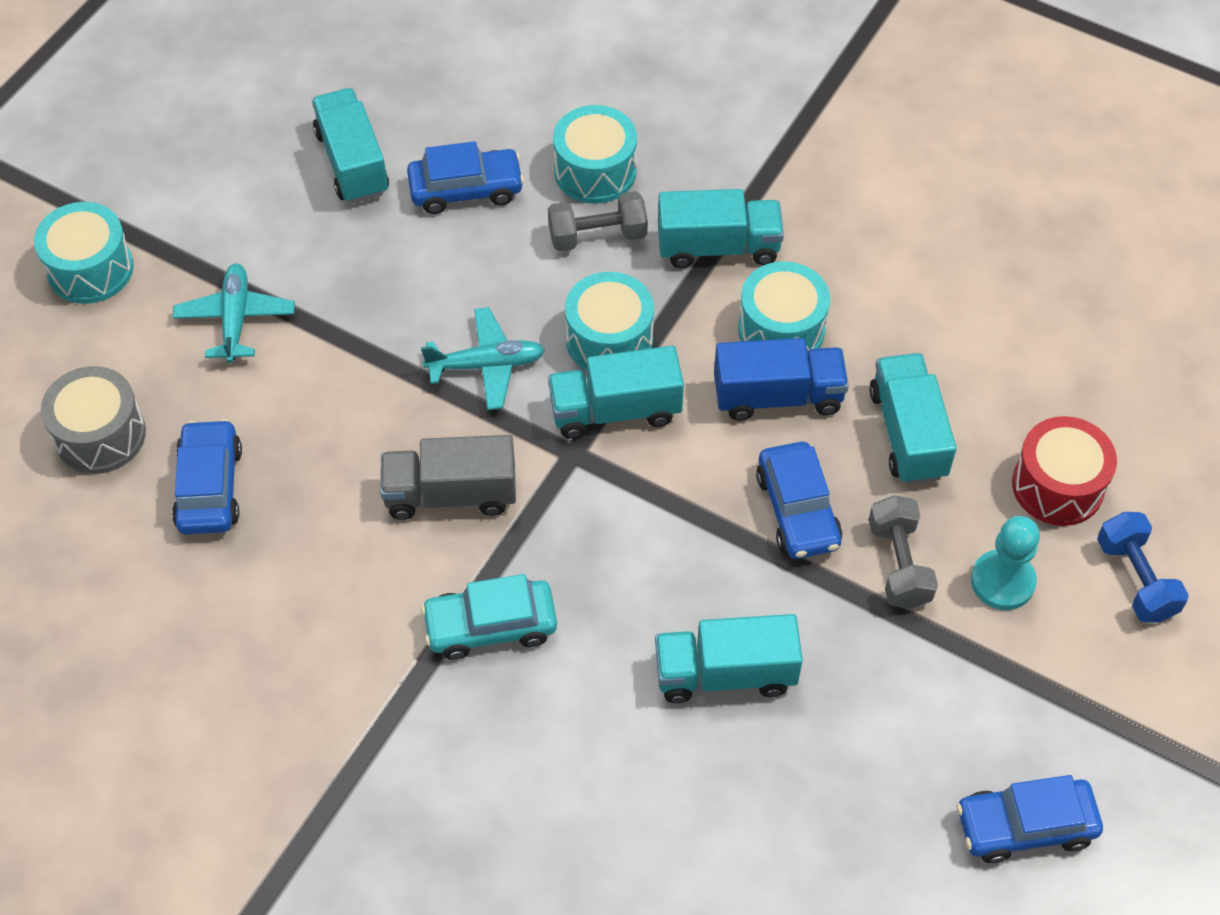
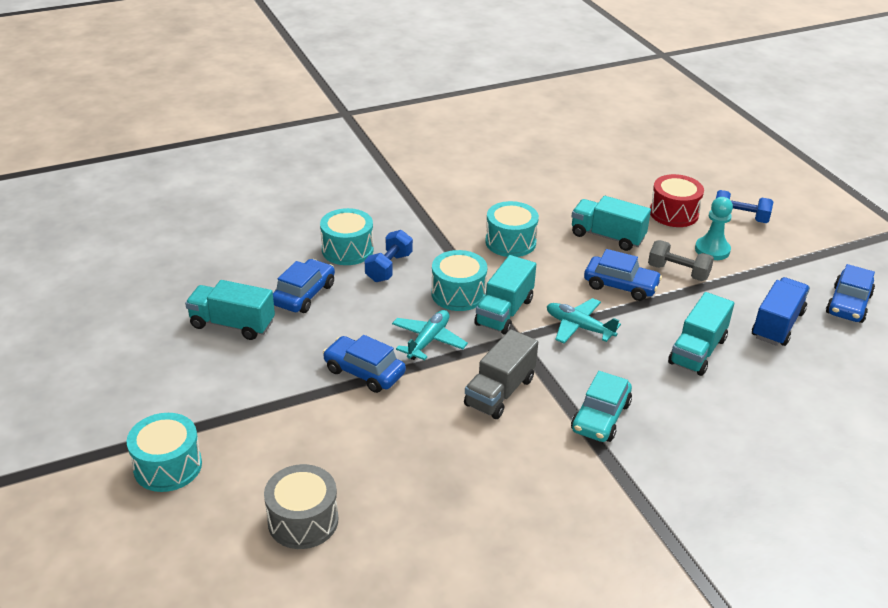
camera: 55 degrees left, 20 degrees down
(209, 487) = (396, 487): blue car -> blue car (364, 372)
(235, 319) = (285, 420): turquoise plane -> turquoise plane (579, 327)
(597, 236) = (389, 267): grey dumbbell -> blue dumbbell
(718, 247) = (440, 237): turquoise truck -> none
(777, 396) = (548, 261): blue truck -> blue truck (777, 325)

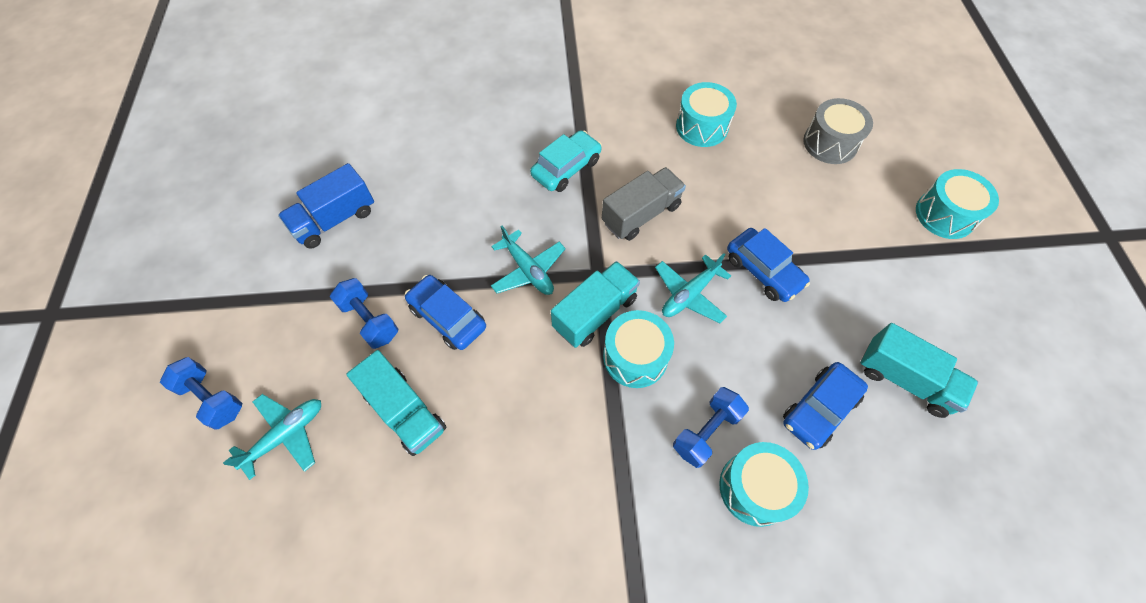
camera: 160 degrees left, 25 degrees up
(510, 242) = (533, 438): turquoise drum -> turquoise drum (702, 127)
(673, 213) = (285, 435): red drum -> turquoise plane
(678, 272) = (369, 320): grey dumbbell -> blue dumbbell
(697, 351) = (435, 210): turquoise truck -> none
(712, 250) = (300, 346): turquoise pawn -> none
(848, 304) = (242, 225): blue car -> none

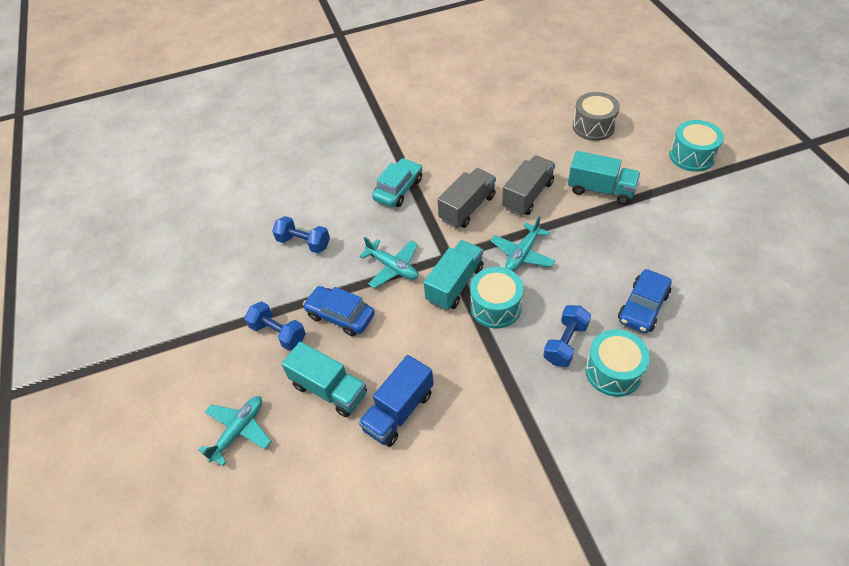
camera: 10 degrees left, 10 degrees down
(212, 398) = (168, 421): blue dumbbell -> blue dumbbell (303, 243)
(335, 220) = (224, 269): blue truck -> blue truck (399, 411)
(702, 127) = (493, 136): turquoise drum -> none
(720, 216) = (527, 195): none -> grey truck
(763, 271) = (572, 225): blue car -> none
(904, 379) = (697, 272): turquoise truck -> turquoise truck (600, 190)

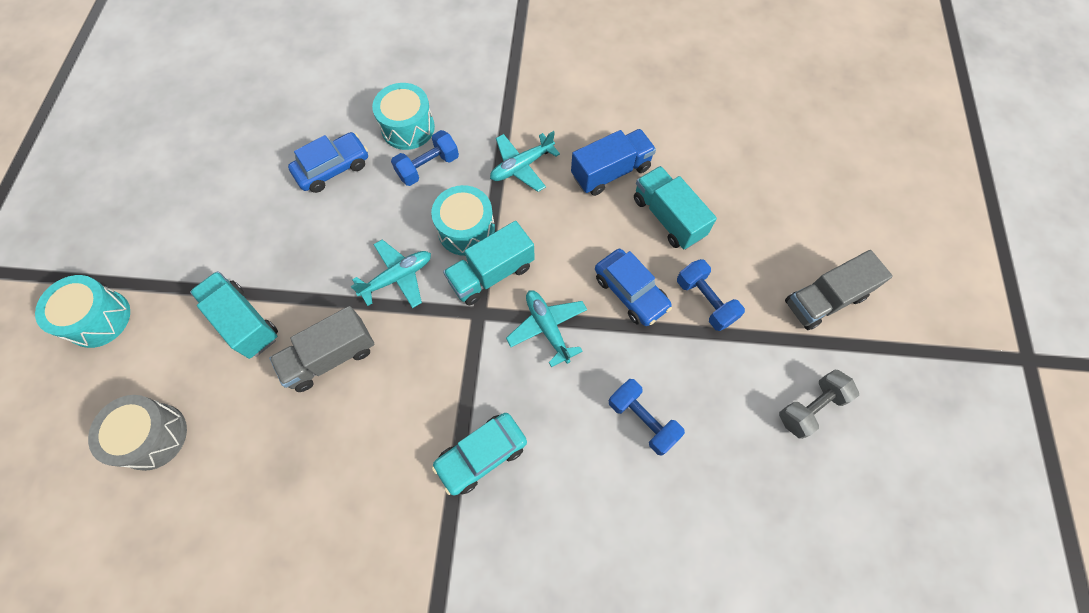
camera: 160 degrees left, 15 degrees up
(186, 294) = (810, 407): none -> grey dumbbell
(238, 431) = (765, 215): turquoise plane -> turquoise plane (522, 166)
(467, 208) = (414, 374): grey truck -> grey truck (824, 300)

